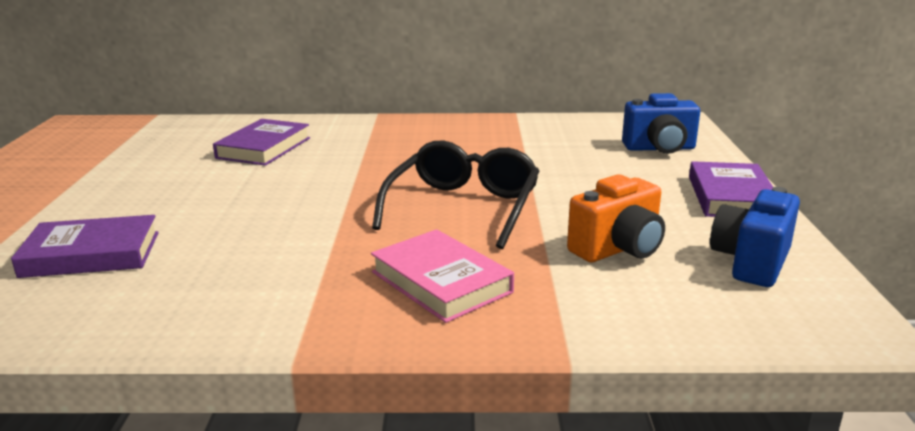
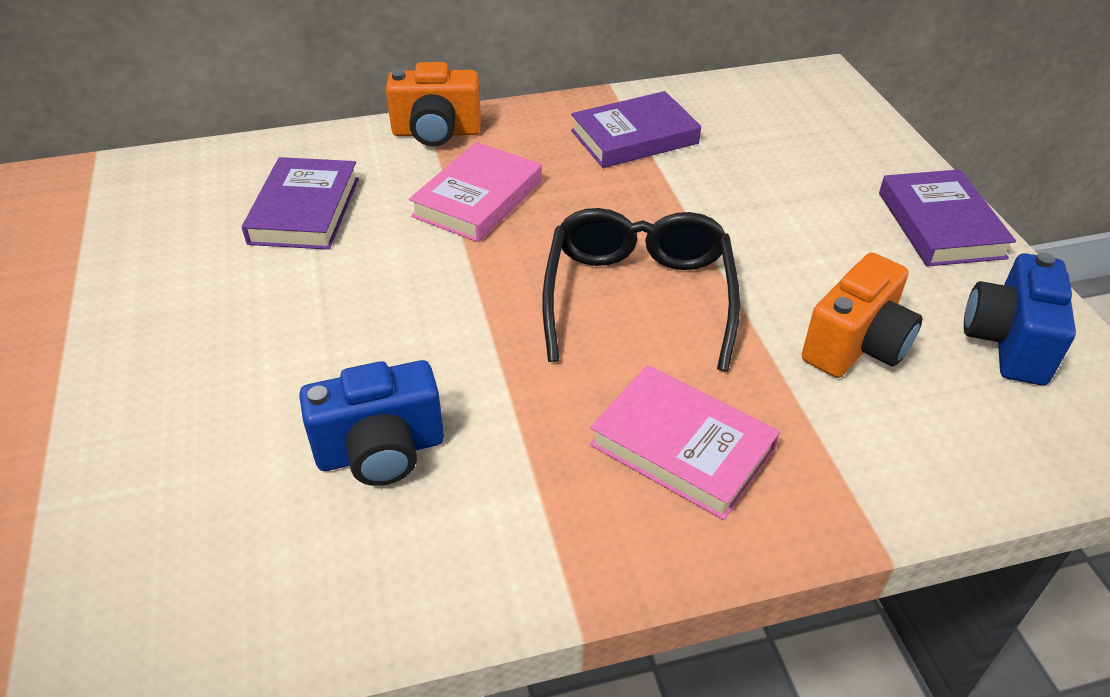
camera: 15 degrees left, 20 degrees up
(91, 254) = (194, 482): purple book -> purple book (634, 137)
(378, 123) = (436, 133): none -> orange camera
(383, 153) = (478, 199): none -> pink book
(659, 149) = (821, 139): blue camera -> blue camera (381, 451)

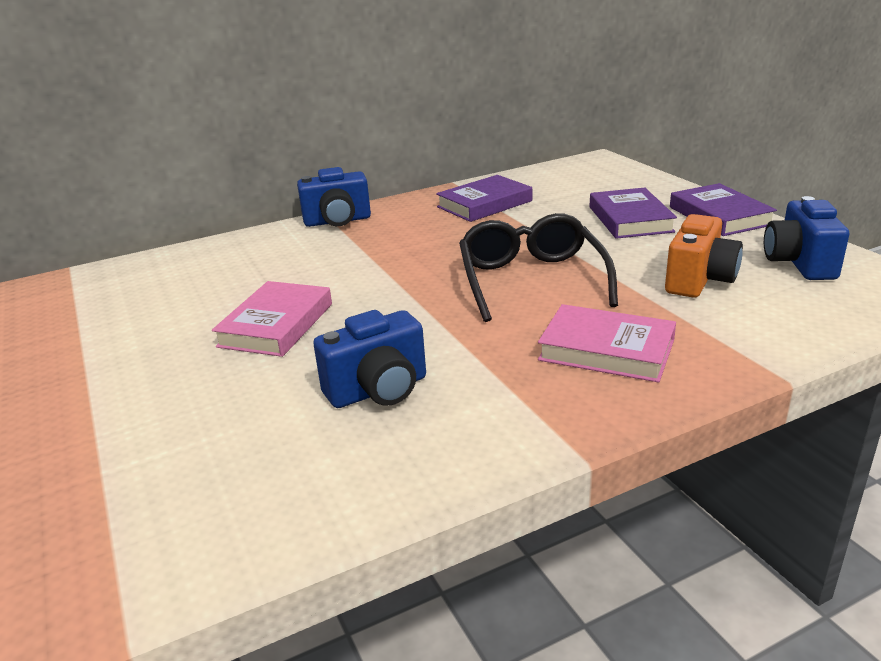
camera: 10 degrees left, 15 degrees down
(305, 210) = (254, 273): purple book -> purple book (630, 219)
(436, 133) = (337, 221): orange camera -> blue camera
(478, 199) = (386, 249): pink book -> pink book (276, 325)

